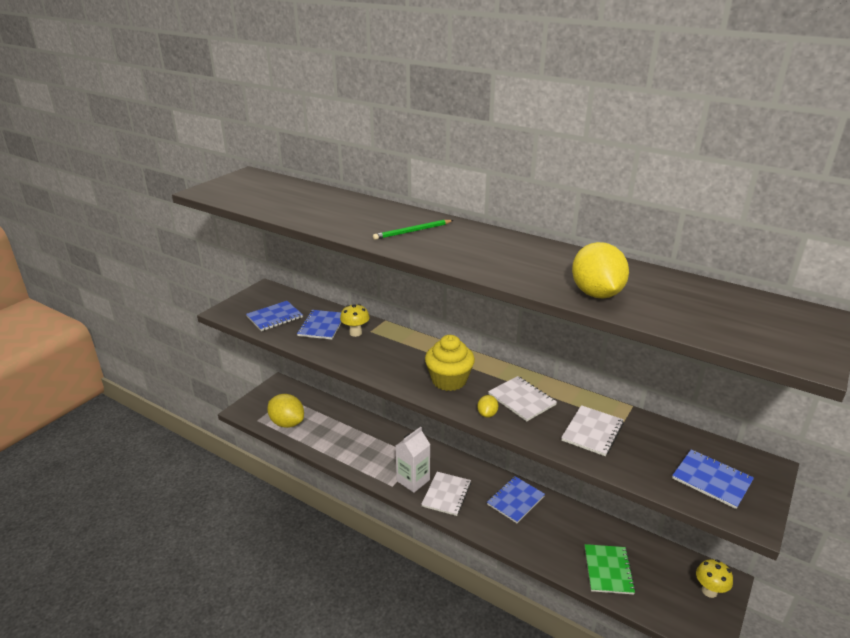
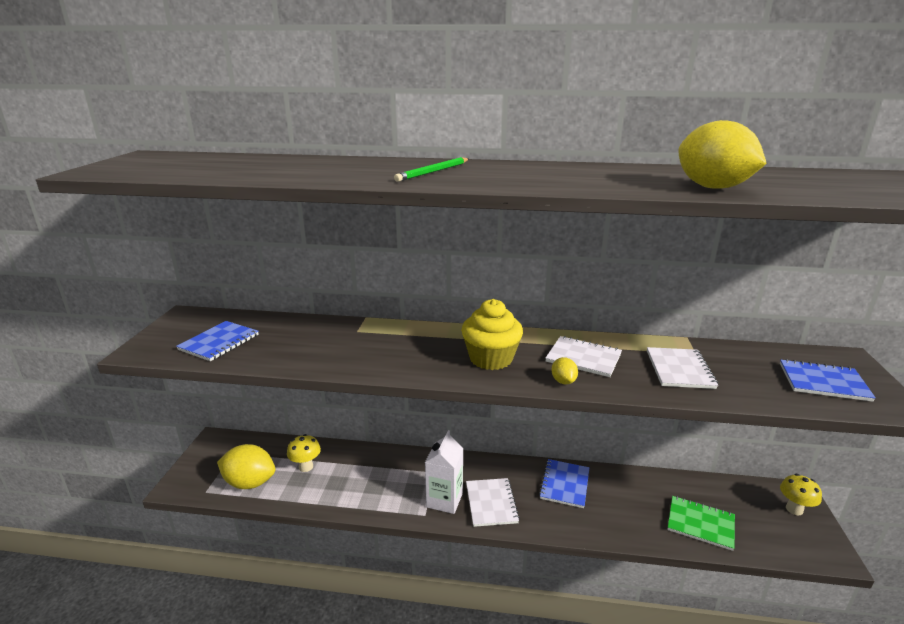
camera: 25 degrees left, 5 degrees down
(322, 326) = (291, 338): blue notebook -> none
(355, 333) = (340, 336): yellow mushroom -> yellow mushroom (306, 467)
(608, 570) = (700, 524): green notebook -> green notebook turned 45 degrees counterclockwise

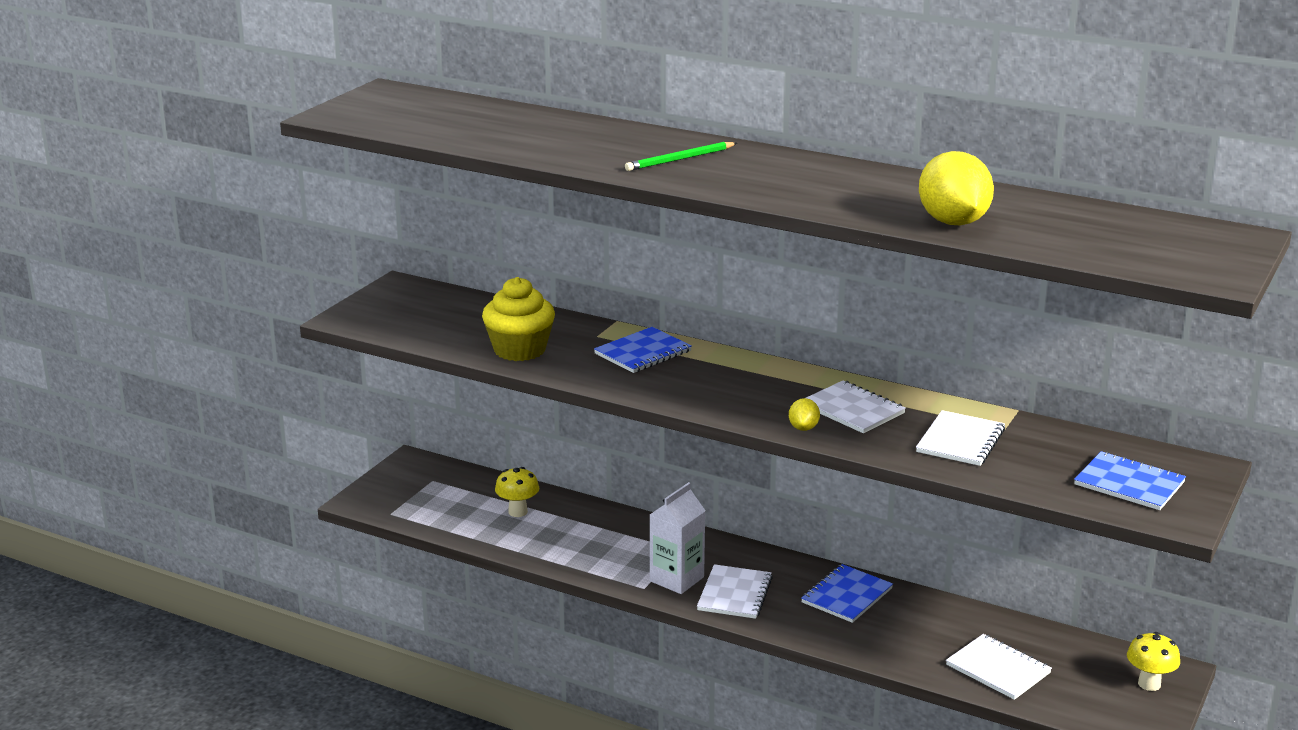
camera: 20 degrees right, 0 degrees up
(219, 342) = (432, 323): blue notebook -> blue notebook (643, 352)
(250, 483) = (444, 515): yellow lemon -> none
(491, 358) = (738, 391): yellow cupcake -> yellow cupcake (519, 350)
(700, 524) = (998, 669): green notebook -> white notebook

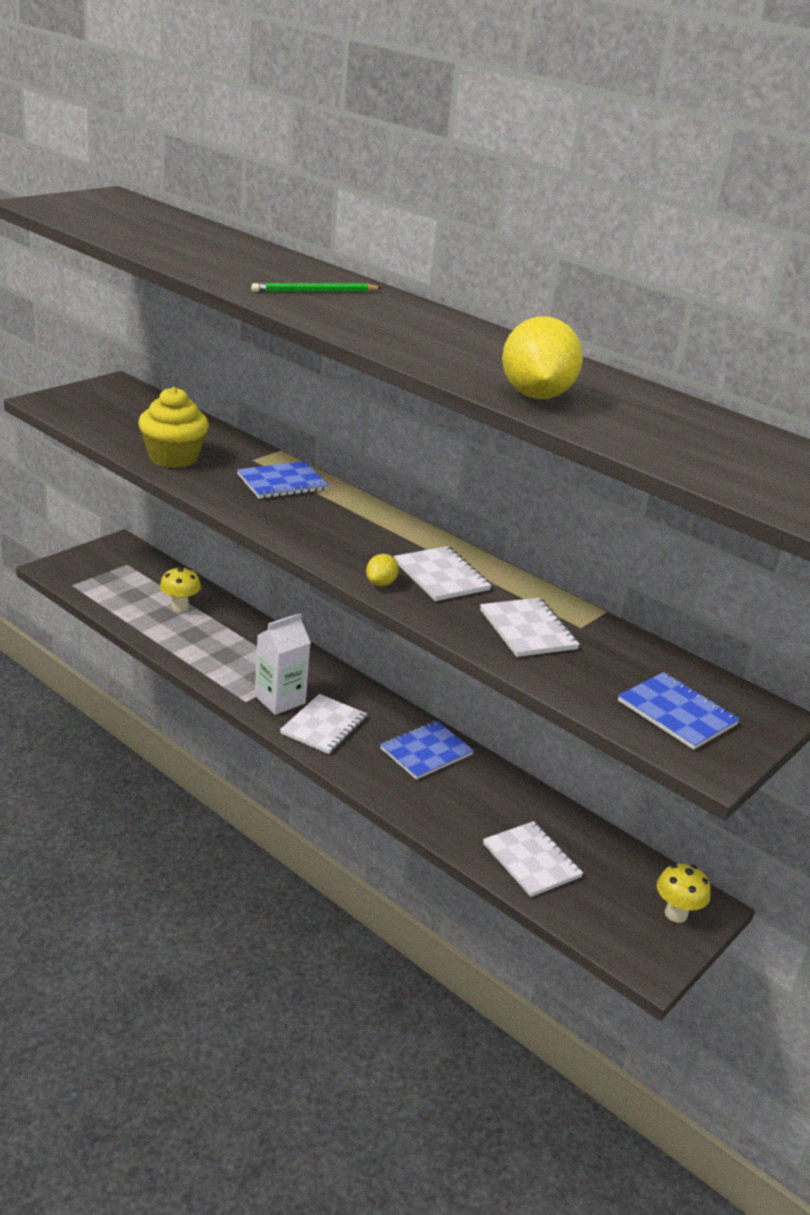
camera: 10 degrees right, 5 degrees up
(960, 441) = (528, 629): white notebook -> white notebook turned 60 degrees counterclockwise

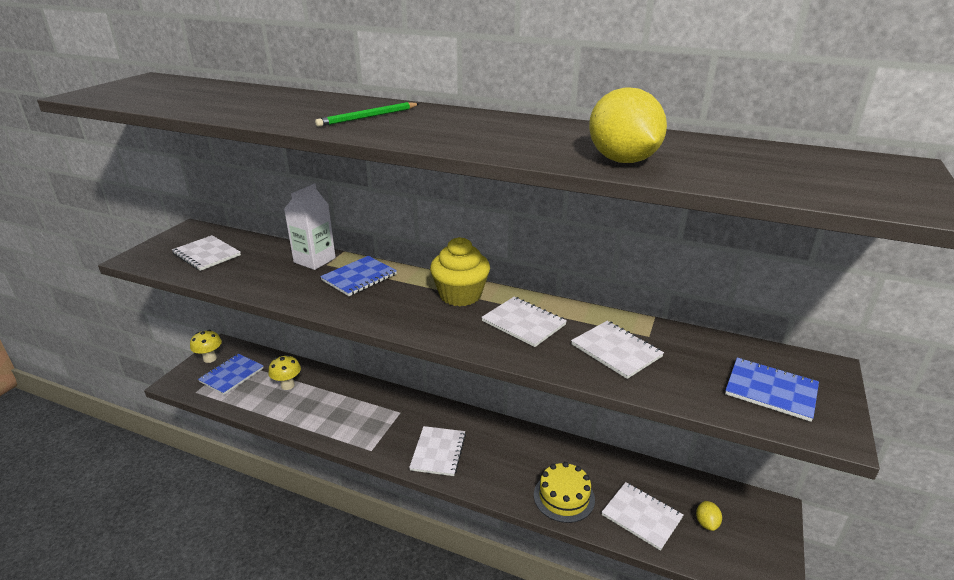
camera: 15 degrees left, 0 degrees up
(123, 416) = (206, 254): none -> white notebook
(173, 457) = (263, 279): yellow cupcake -> yellow cupcake (460, 295)
(280, 700) = (396, 440): white carton -> white carton (314, 260)
(381, 583) = (484, 344): yellow lemon -> yellow lemon (706, 523)
(426, 752) = (520, 448): blue notebook -> blue notebook (231, 375)
(448, 813) = (564, 497): none -> yellow cake
(676, 914) = (759, 524): yellow mushroom -> yellow mushroom (210, 358)

